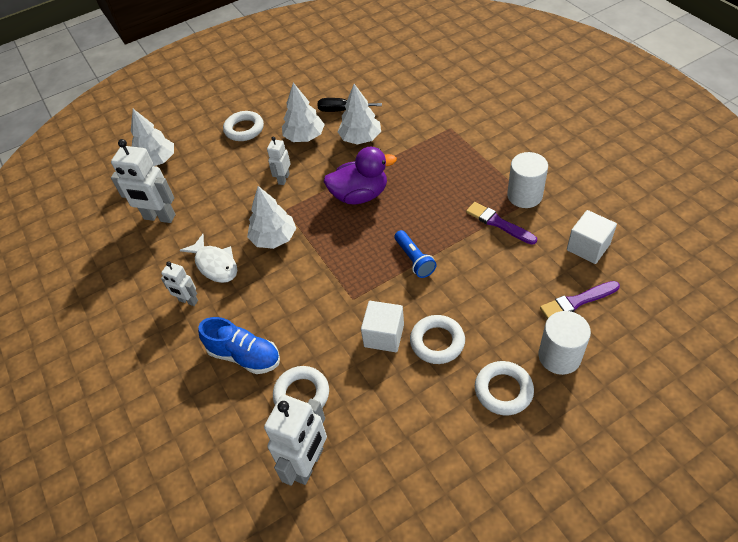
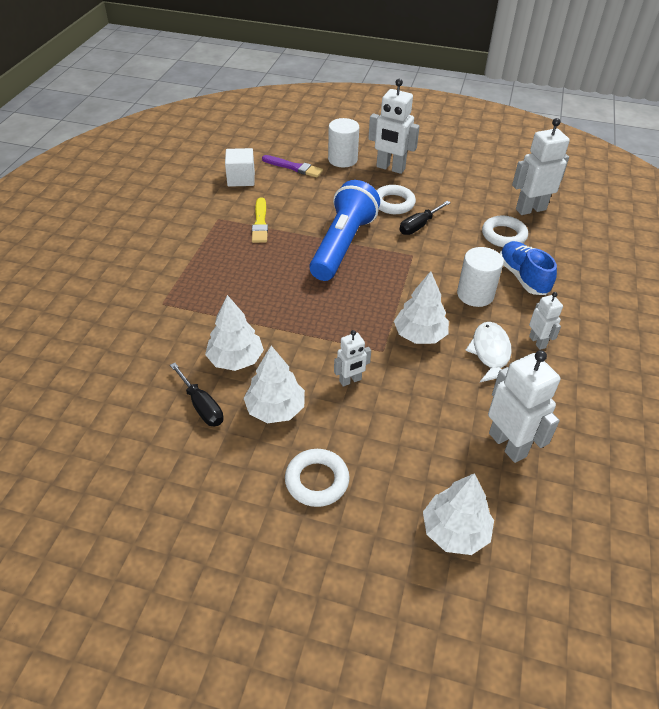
camera: 140 degrees left, 5 degrees down
(360, 195) = (312, 312): purple duck -> none
(384, 335) = (419, 226): white cube -> black screwdriver
(414, 259) = (342, 245): blue flashlight -> blue flashlight, size x2.12
(498, 223) = (260, 223): purple brush -> yellow brush
(503, 390) = (390, 168): white ring -> white robot
(524, 195) = (216, 223): white cylinder -> white cylinder (475, 294)

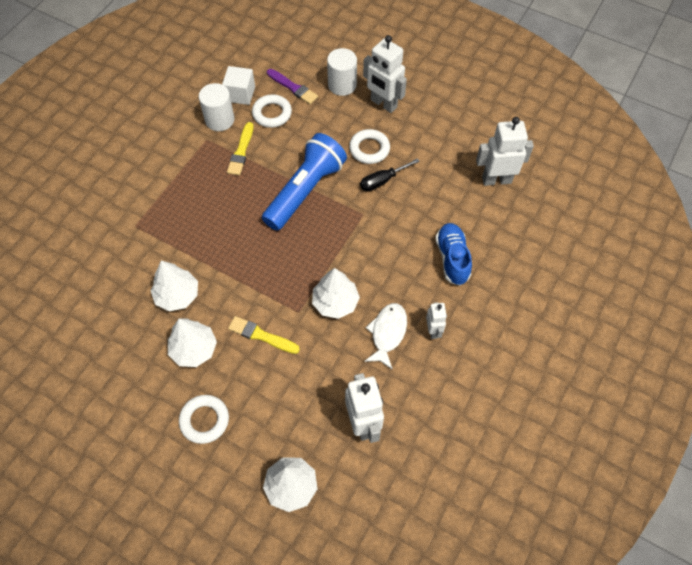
camera: 15 degrees right, 15 degrees up
(201, 406) = (139, 334): black screwdriver -> none
(350, 380) = (261, 335): white robot -> yellow brush
(475, 294) = (401, 269): white cylinder -> white cylinder (219, 120)
(503, 235) = (456, 207): white ring -> white ring (272, 114)

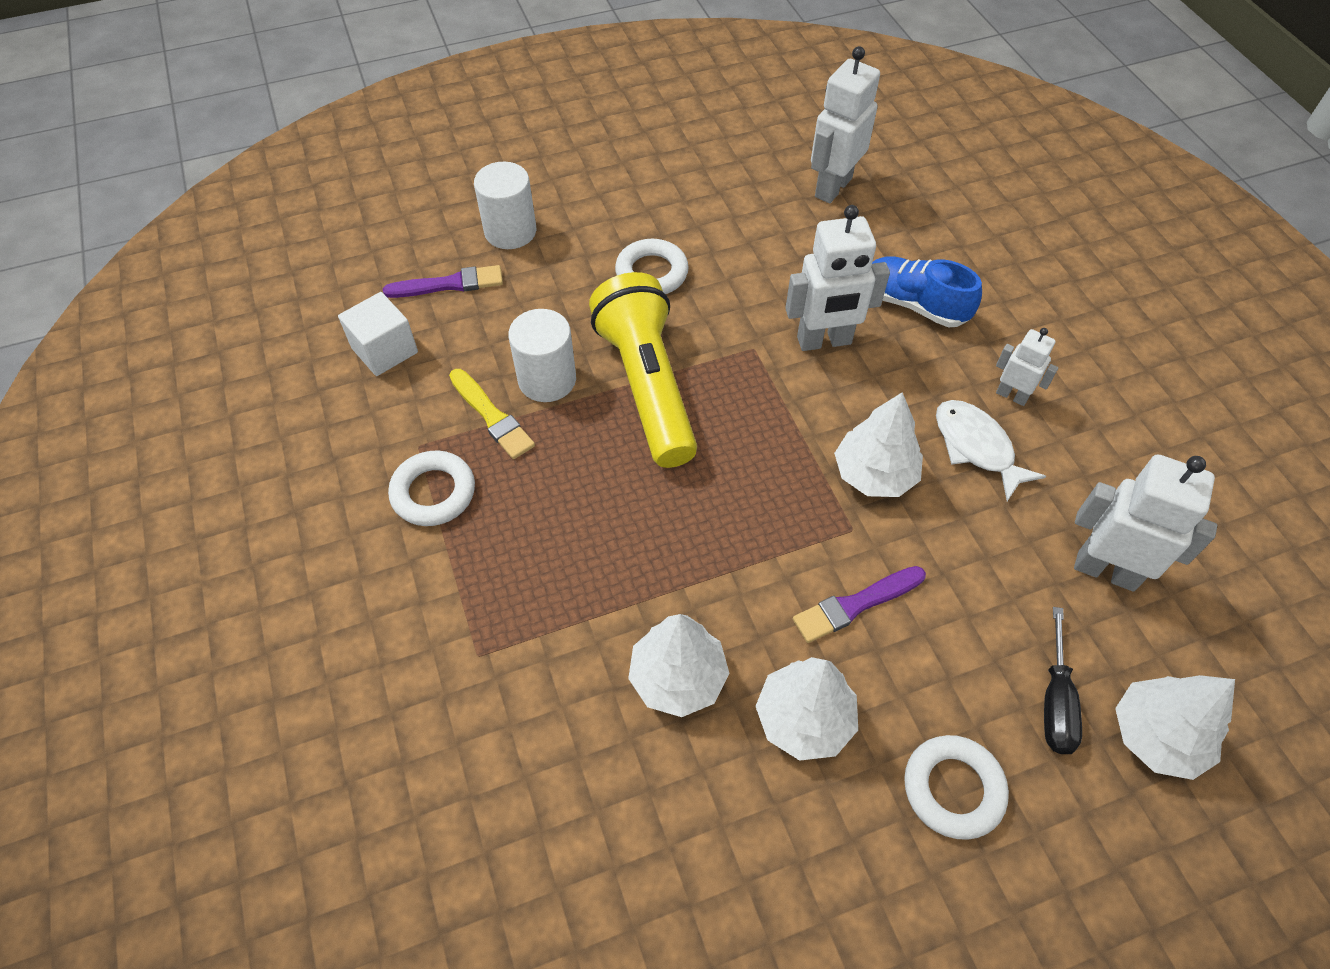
camera: 50 degrees left, 5 degrees down
(219, 120) = (401, 405): white cylinder -> white cylinder (547, 380)
(261, 335) = (855, 605): yellow brush -> purple brush
(272, 114) = (466, 337): white ring -> white ring (433, 492)
(305, 190) = (646, 386): blue flashlight -> yellow flashlight
(382, 181) = (719, 293): black screwdriver -> black screwdriver (1055, 701)
(383, 104) = (593, 212): white robot -> white robot (824, 341)

